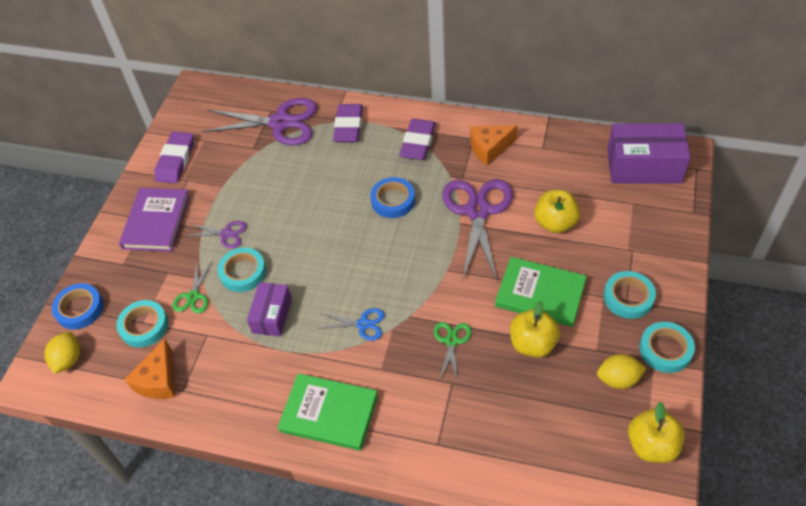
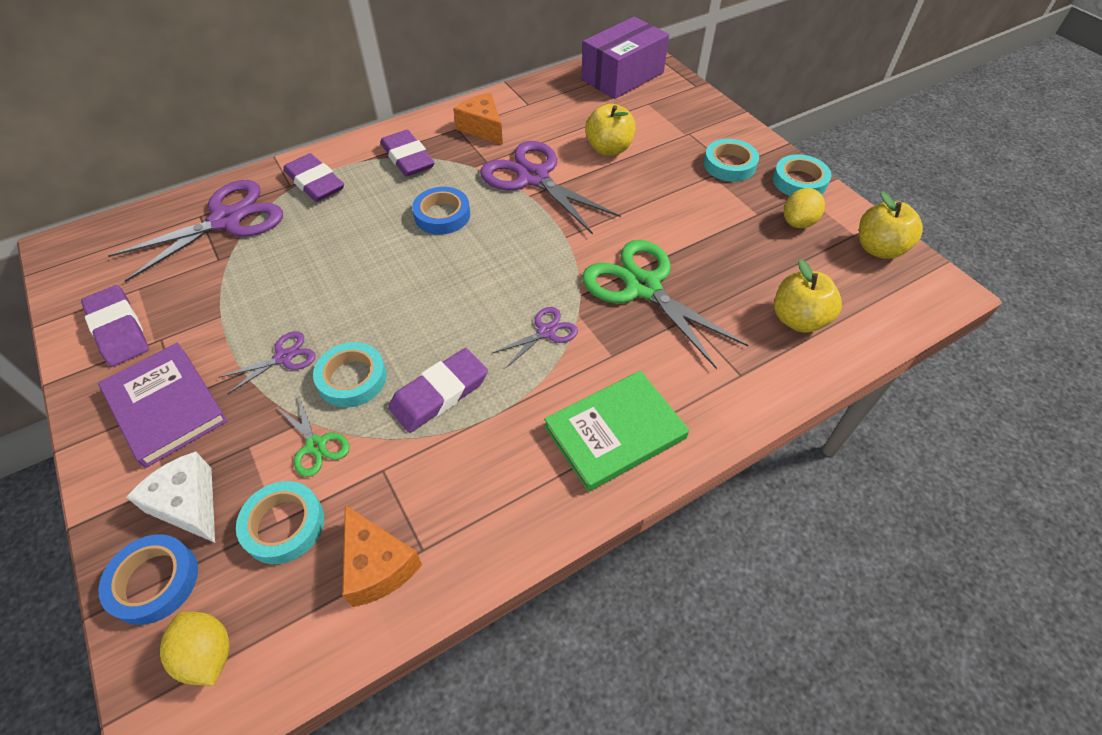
camera: 50 degrees left, 0 degrees up
(121, 283) = (189, 504): none -> white cheese
(272, 315) = (439, 393): purple box -> purple eraser
(363, 324) = (546, 332): blue scissors -> purple scissors
(451, 341) = (643, 287): green scissors -> green scissors, size x2.08
(489, 148) = (482, 128): orange cheese -> orange cheese turned 120 degrees clockwise
(532, 344) = (708, 242): yellow apple -> yellow apple (798, 319)
(540, 294) = (665, 204): green book -> none

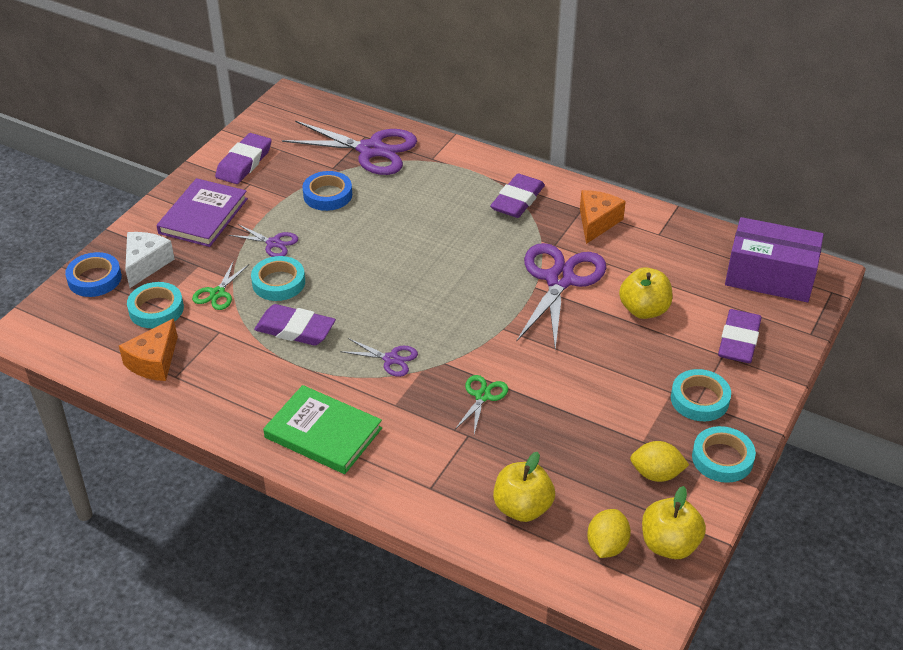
camera: 60 degrees right, 10 degrees down
(208, 654) = (67, 322): yellow lemon -> yellow lemon (607, 546)
(315, 182) = (445, 168): purple eraser -> purple eraser (739, 340)
(442, 215) = (468, 250): blue tape -> blue tape (327, 195)
(643, 287) = (482, 396): green scissors -> green scissors, size x0.48

